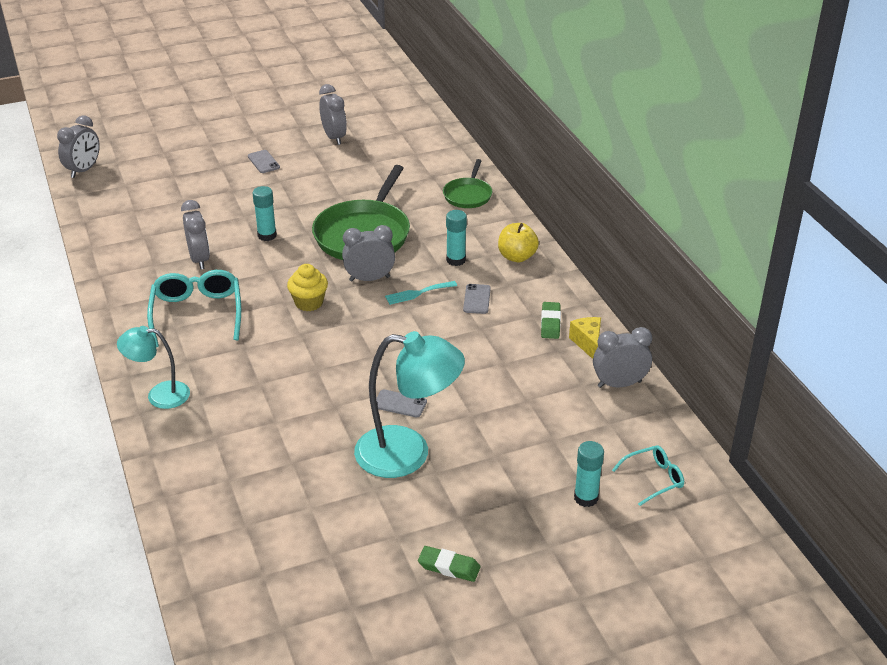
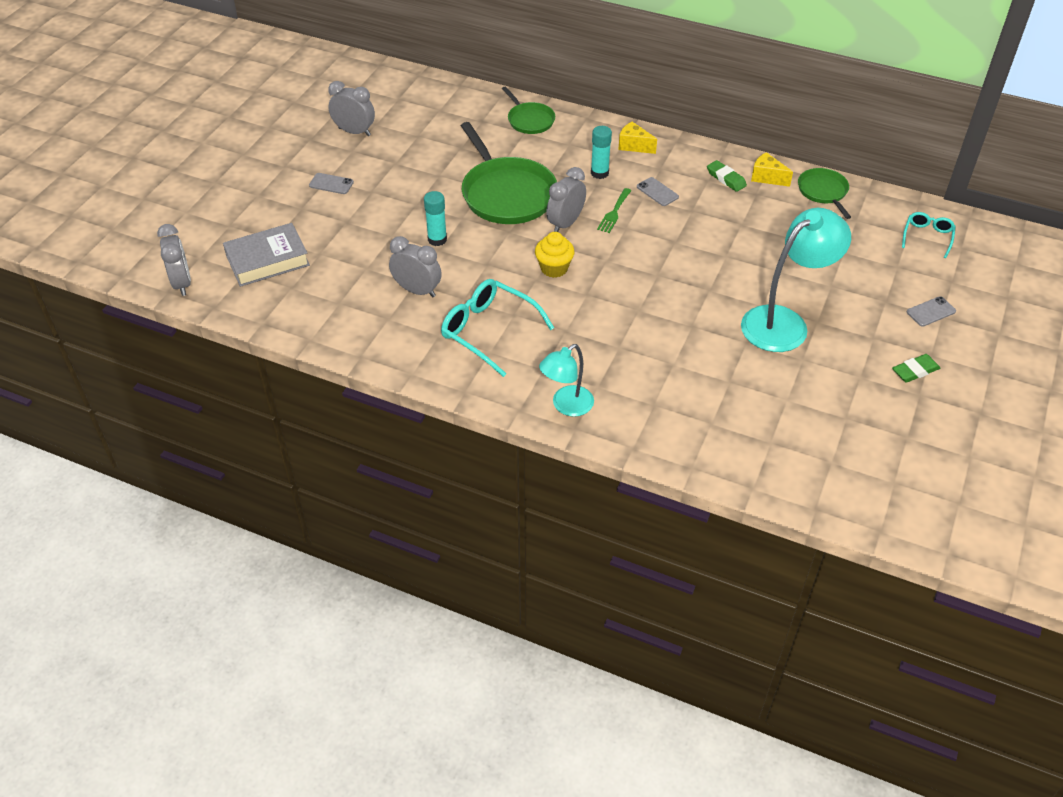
camera: 45 degrees left, 10 degrees up
(149, 186) = (267, 260): none -> grey book
(400, 404) = (727, 294): grey phone -> grey phone (931, 312)
(418, 293) = (614, 212): turquoise fork -> green fork
(517, 257) = (634, 146): yellow apple -> yellow cheese
(586, 498) = (914, 274): turquoise glue stick -> none
(619, 384) = (823, 192): grey clock -> green pan

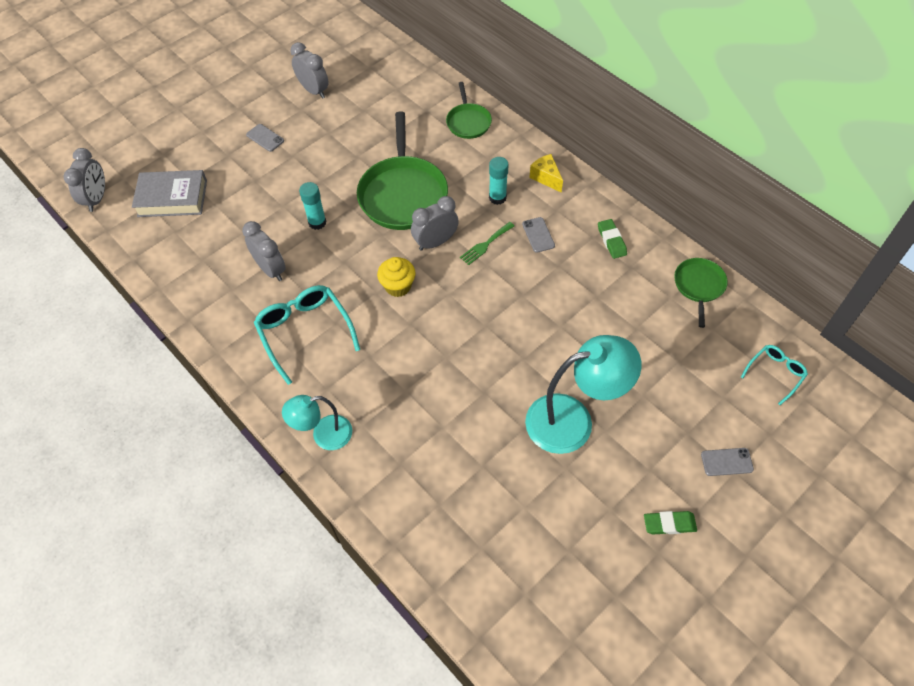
camera: 25 degrees right, 10 degrees up
(767, 177) = (652, 252): yellow cheese -> none

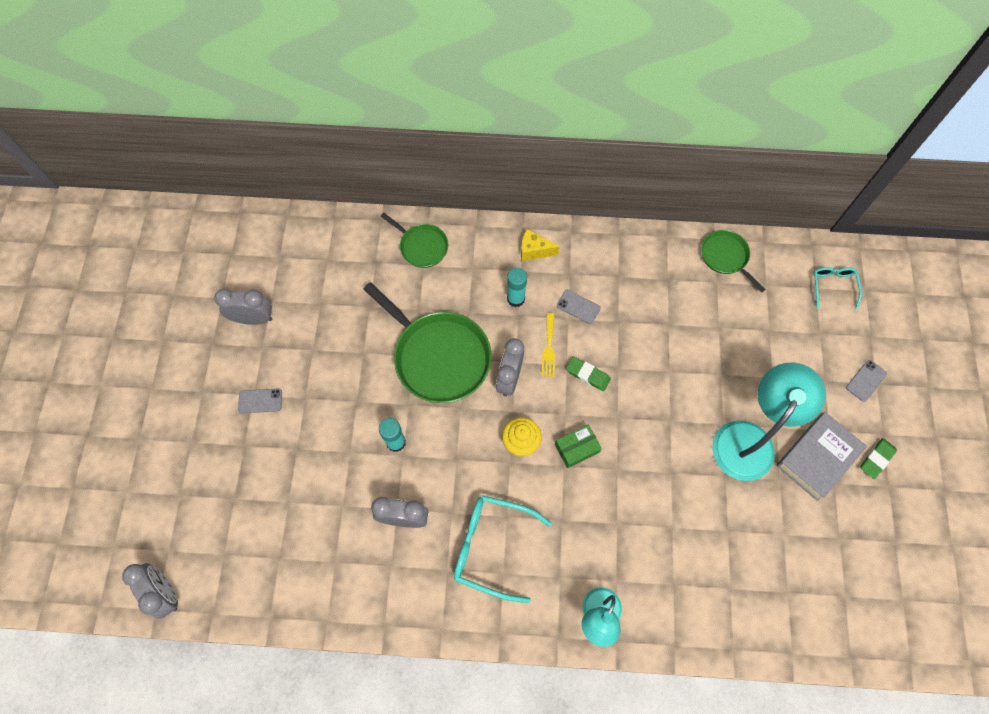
camera: 45 degrees left, 10 degrees up
(172, 198) = (240, 529): grey book -> grey book (817, 457)
(432, 321) = (577, 448): none -> green box
(485, 244) = (549, 348): green fork -> yellow fork
(611, 241) = (634, 268): green eraser -> green eraser (587, 375)

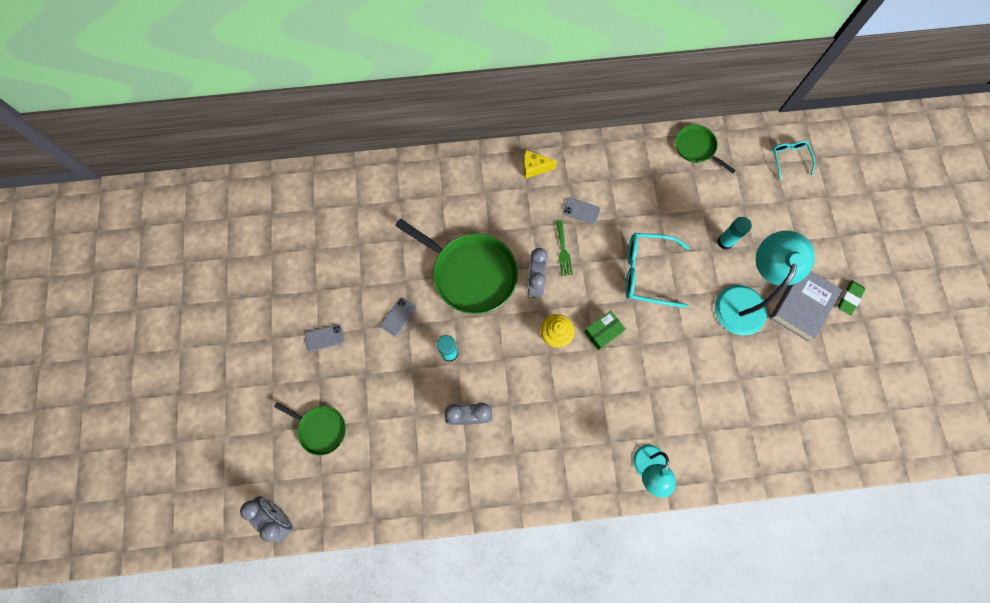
camera: 10 degrees left, 5 degrees up
(253, 319) = (303, 267): grey clock -> none
(421, 246) = (437, 180): green pan -> green pan (320, 429)
(491, 547) = (548, 427): turquoise glasses -> turquoise glasses (646, 272)
(515, 299) = (527, 212): turquoise glue stick -> turquoise glue stick (725, 242)
(549, 348) = (563, 250): yellow fork -> green fork
(587, 375) = (600, 268): green eraser -> none
(866, 380) = (829, 234): grey phone -> grey phone (398, 316)

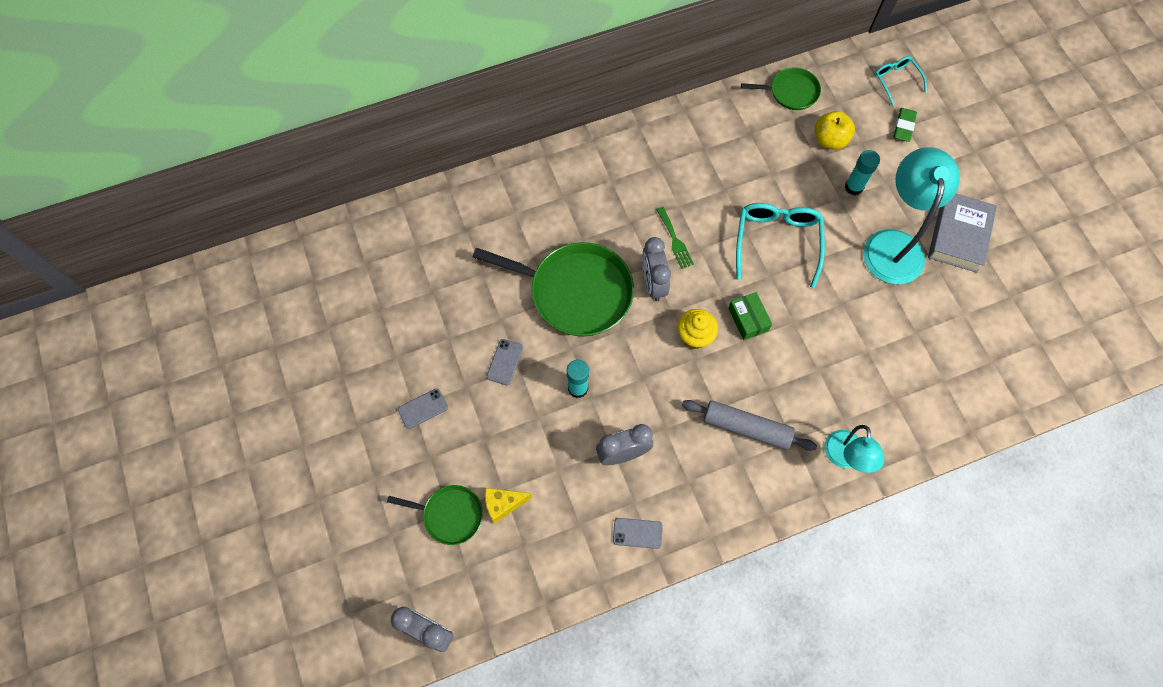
camera: 15 degrees left, 5 degrees down
(534, 168) = (613, 156): yellow cheese -> yellow cheese (503, 504)
(574, 422) = (746, 428): none -> grey rolling pin
(581, 211) = (682, 191): grey phone -> grey phone (637, 533)
(603, 332) = (748, 319): green box -> green box turned 60 degrees counterclockwise
(646, 272) = (777, 241): turquoise glasses -> turquoise glasses turned 105 degrees clockwise
(696, 148) = (791, 92): green pan -> green pan turned 150 degrees clockwise
(717, 197) = (829, 140): none -> yellow apple
(849, 298) = (1007, 215): green eraser -> green eraser (903, 126)

